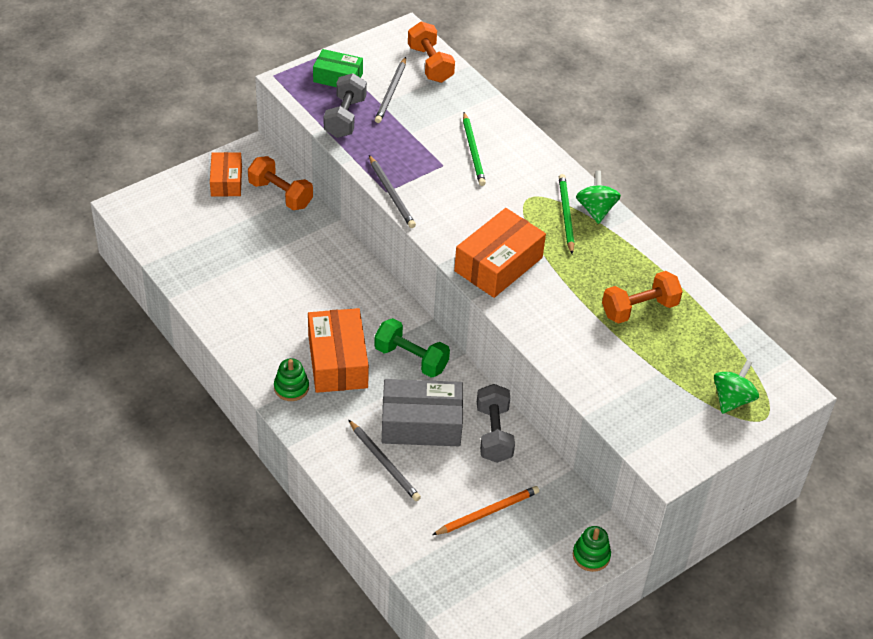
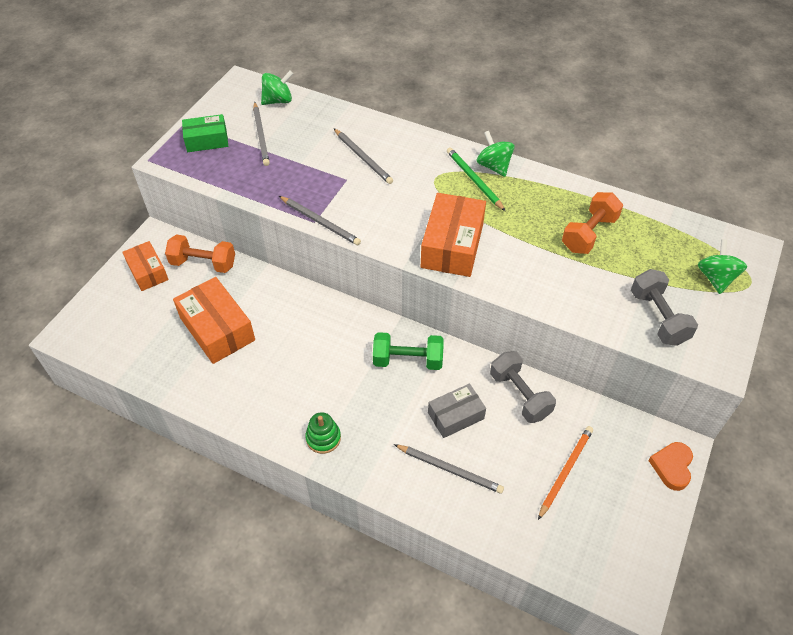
camera: 25 degrees left, 5 degrees up
(337, 361) = (347, 392): orange box -> orange box (217, 329)
(345, 118) = (235, 172): grey dumbbell -> grey dumbbell (658, 317)
(421, 423) = (455, 416): grey box -> grey box, size x0.62
(430, 64) = (278, 100): orange dumbbell -> green spinning top
(473, 151) = (363, 157): green pencil -> grey pencil
(591, 555) = (672, 467): green stacking toy -> orange heart

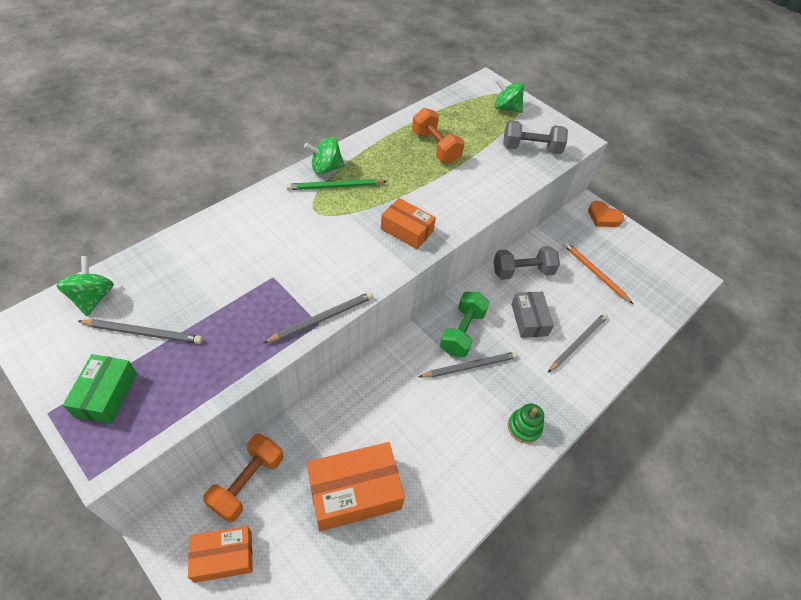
camera: 75 degrees left, 0 degrees up
(363, 157) = (249, 253): grey pencil -> grey pencil (469, 366)
(452, 245) = (407, 230): orange box -> orange box, size x0.62

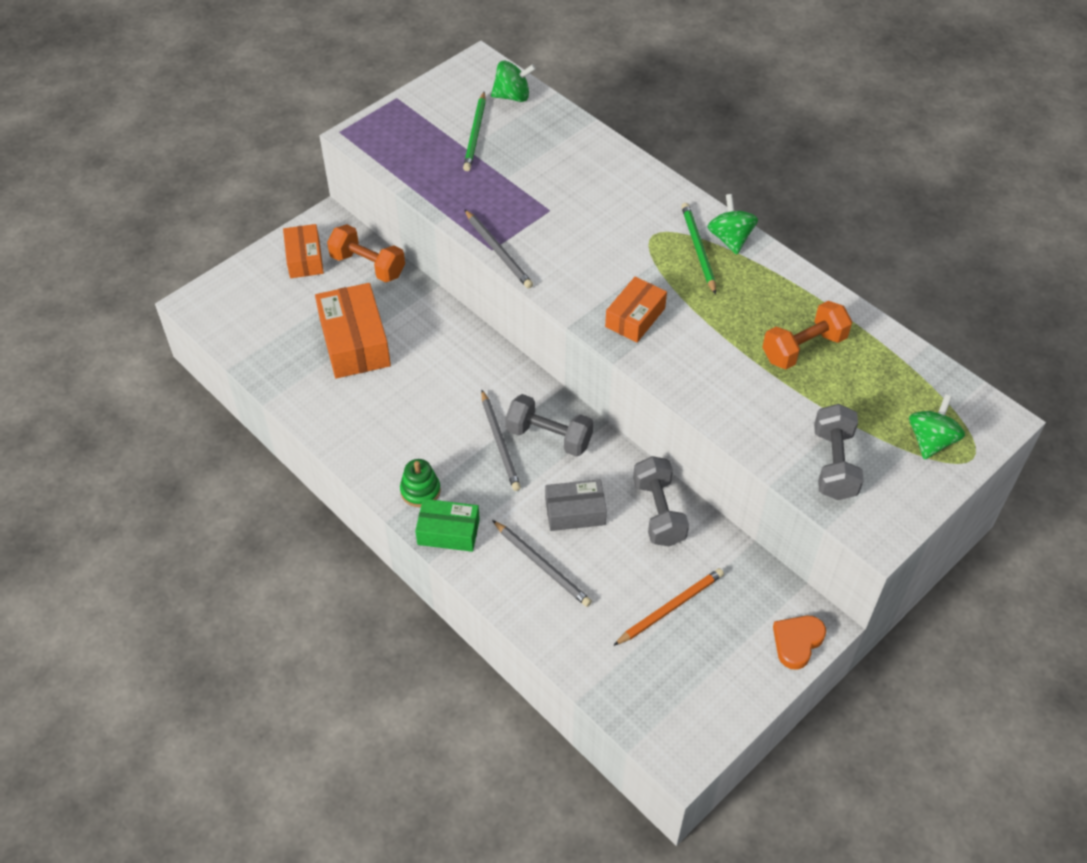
camera: 95 degrees right, 0 degrees up
(106, 394) = (412, 125): green box -> green box (448, 532)
(143, 333) = (475, 133): grey pencil -> green pencil
(462, 332) = (549, 437): green dumbbell -> grey dumbbell

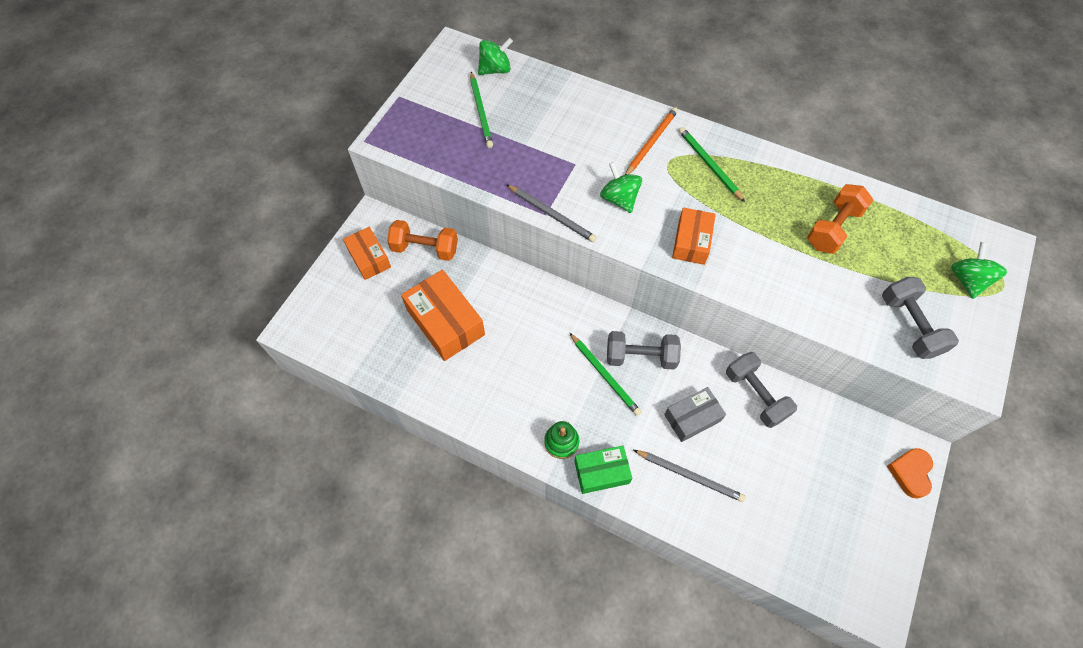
camera: 20 degrees left, 10 degrees up
(500, 442) = (604, 375): grey pencil -> green pencil
(670, 608) = (804, 478): orange pencil -> orange pencil (651, 143)
(730, 239) = (729, 148): green spinning top -> green spinning top (619, 199)

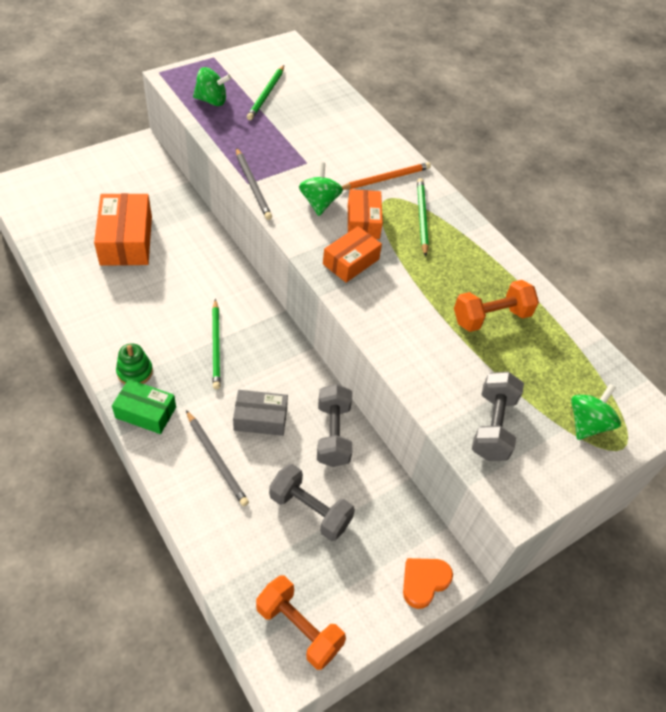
camera: 25 degrees right, 10 degrees down
(369, 258) = (111, 169): orange box -> orange box (363, 222)
(425, 248) = (159, 184): orange dumbbell -> orange dumbbell (299, 628)
(495, 69) = (306, 73): green spinning top -> green spinning top (212, 100)
(640, 357) = (259, 349): grey dumbbell -> grey dumbbell (310, 510)

